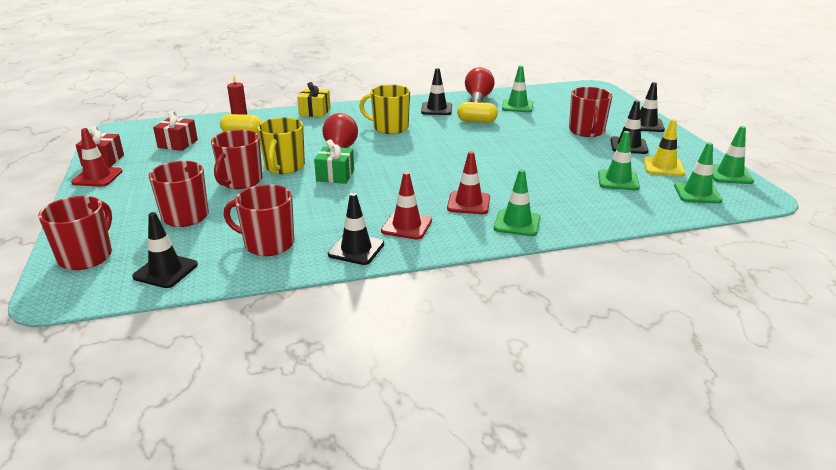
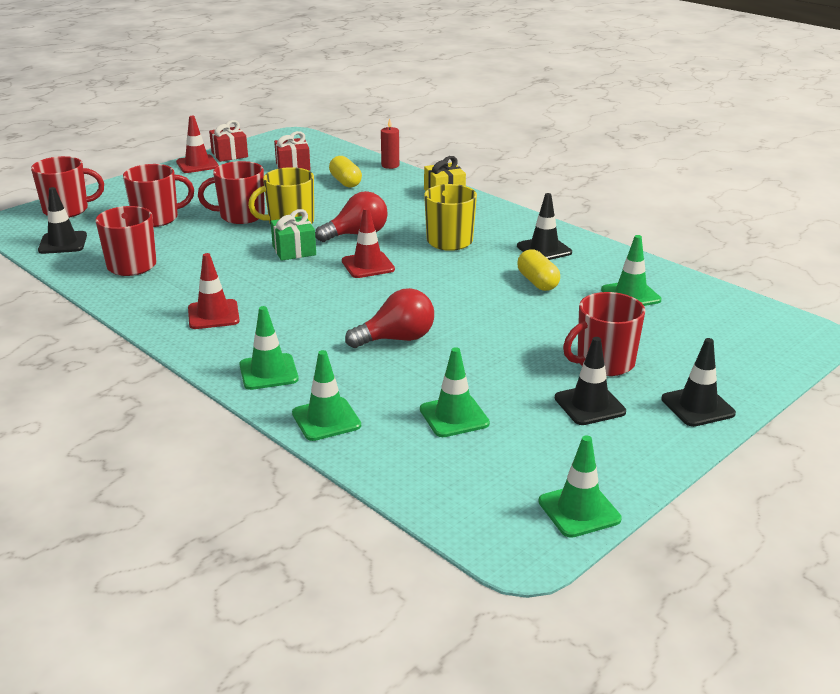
camera: 60 degrees right, 0 degrees up
(356, 249) = (149, 304): black traffic cone -> none
(468, 203) = (294, 333): red traffic cone -> red traffic cone (368, 265)
(478, 99) = (618, 264): red light bulb -> red light bulb (397, 339)
(663, 167) = (542, 446): yellow traffic cone -> none
(697, 193) = (476, 487): green traffic cone -> green traffic cone (326, 419)

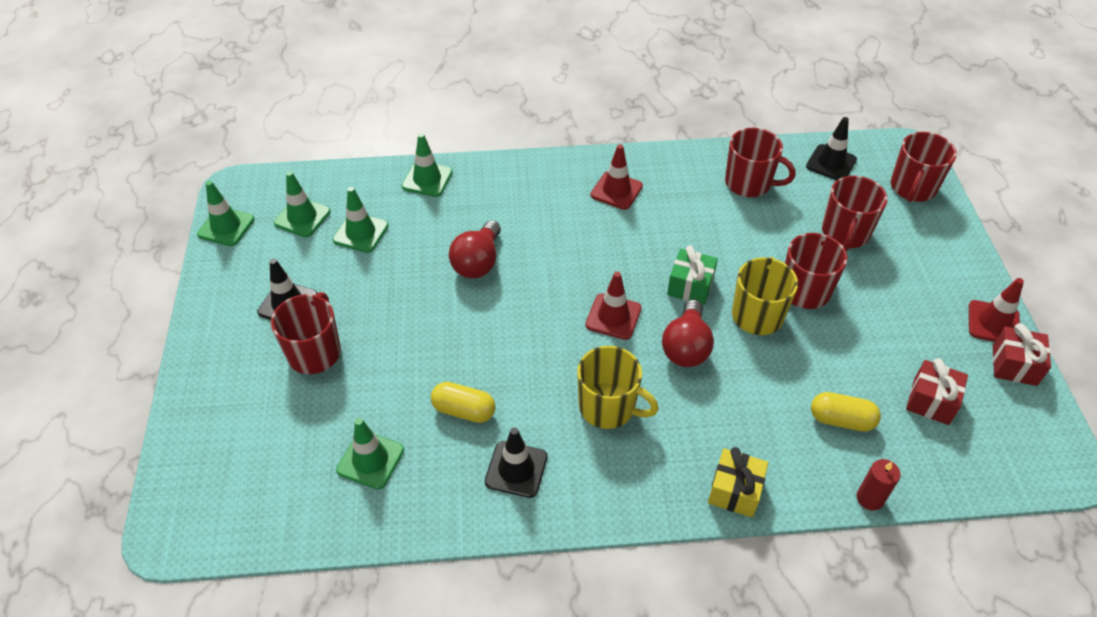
camera: 130 degrees right, 20 degrees up
(268, 372) = (508, 181): green traffic cone -> green traffic cone (302, 217)
(697, 406) = (213, 358): black traffic cone -> none

